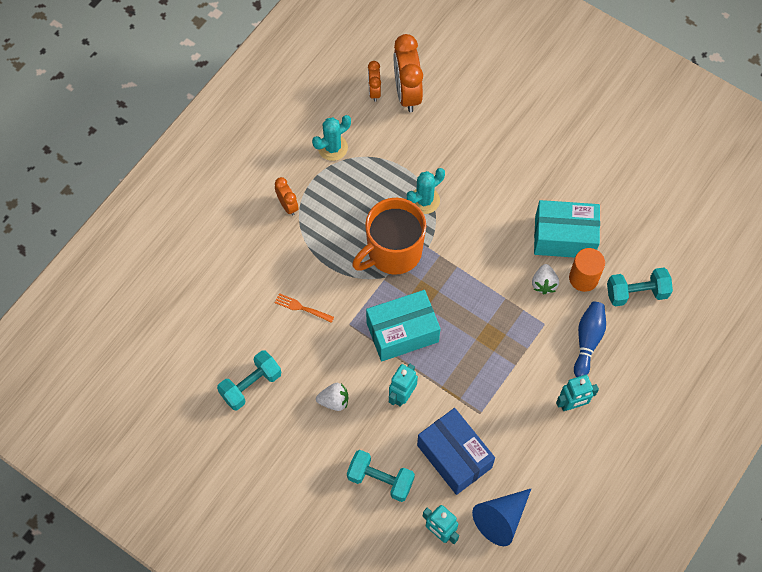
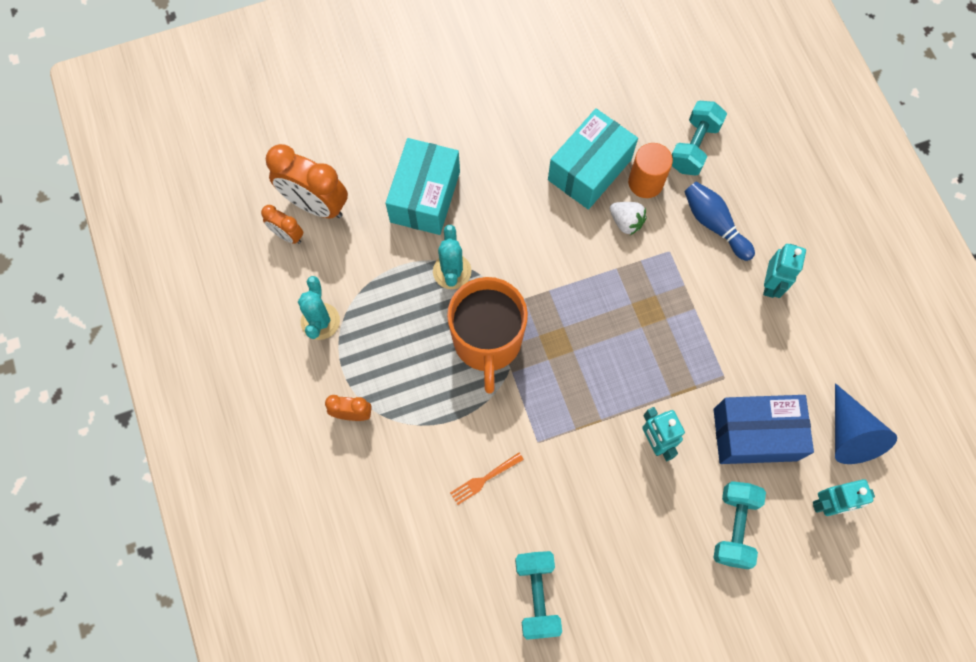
camera: 55 degrees left, 5 degrees up
(334, 401) = (615, 516): white strawberry -> none
(380, 479) = (734, 527): turquoise dumbbell -> turquoise dumbbell turned 45 degrees counterclockwise
(402, 332) = (584, 393): turquoise box -> turquoise box (425, 197)

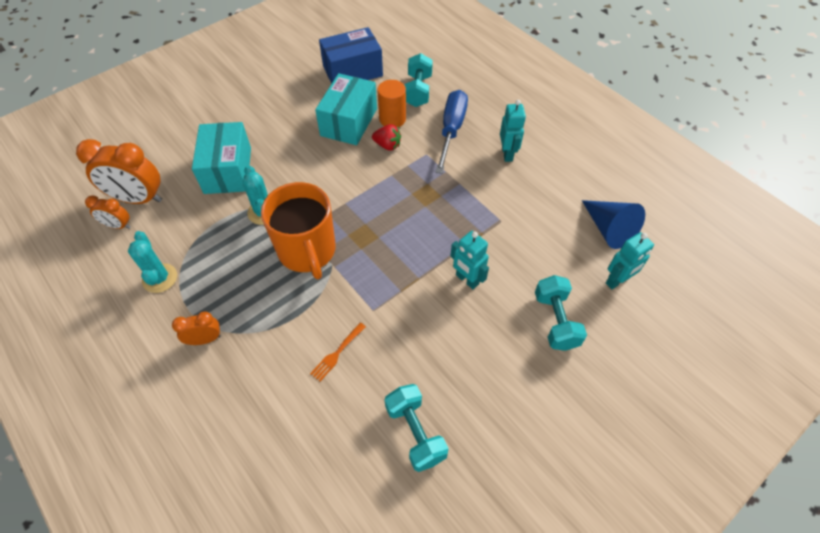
camera: 20 degrees left, 15 degrees down
(626, 222) = (387, 145): white strawberry -> red strawberry
(714, 224) = (451, 130): blue bowling pin -> blue screwdriver
(755, 434) = (541, 251): blue box -> blue box (352, 71)

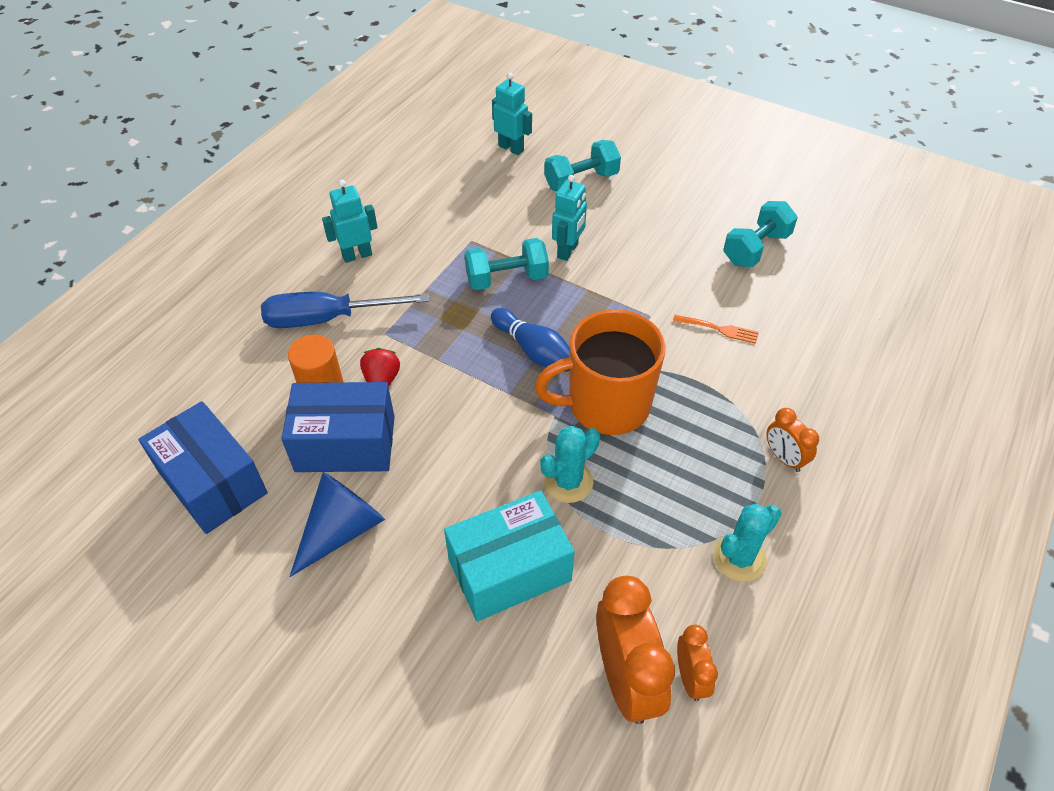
camera: 110 degrees left, 5 degrees down
(307, 251) = (606, 405): orange mug -> orange mug turned 150 degrees counterclockwise
(349, 122) = (345, 444): turquoise box -> blue box
(374, 226) = (534, 351): none -> blue bowling pin
(418, 91) = (248, 378): turquoise dumbbell -> turquoise dumbbell (507, 279)
(608, 229) = (446, 161): blue cone -> blue cone (341, 530)

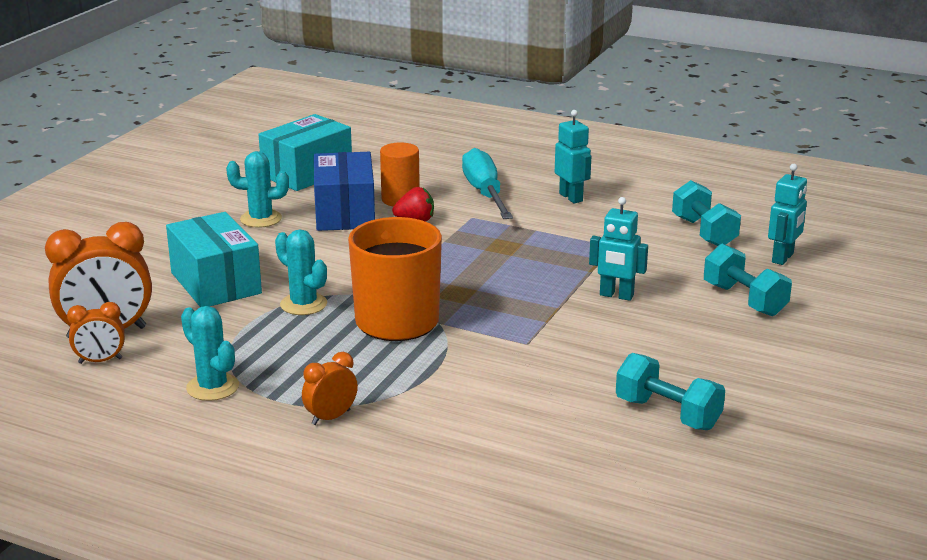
camera: 85 degrees right, 25 degrees down
(212, 482) = (307, 173): blue box -> turquoise box
(327, 319) = (485, 193): blue screwdriver -> turquoise screwdriver
(341, 530) = (261, 219): blue cone -> turquoise cactus
(507, 279) = (561, 266): turquoise dumbbell -> turquoise dumbbell (704, 232)
(534, 351) = (462, 283): blue bowling pin -> none
(718, 329) = (515, 383): orange fork -> none

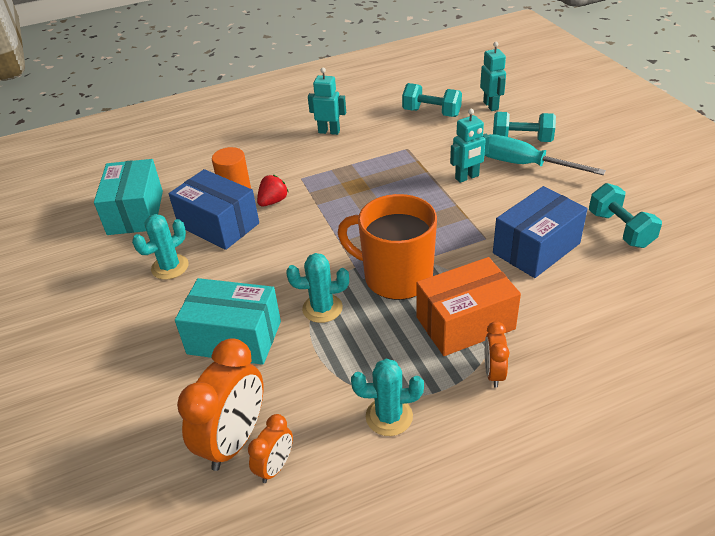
camera: 45 degrees left, 15 degrees up
(380, 379) = (465, 323): none -> orange box
(485, 193) = (277, 158): turquoise screwdriver -> turquoise screwdriver (523, 165)
(554, 376) = (536, 248): none -> blue box
(667, 414) = (620, 229): turquoise dumbbell -> turquoise dumbbell turned 75 degrees clockwise

